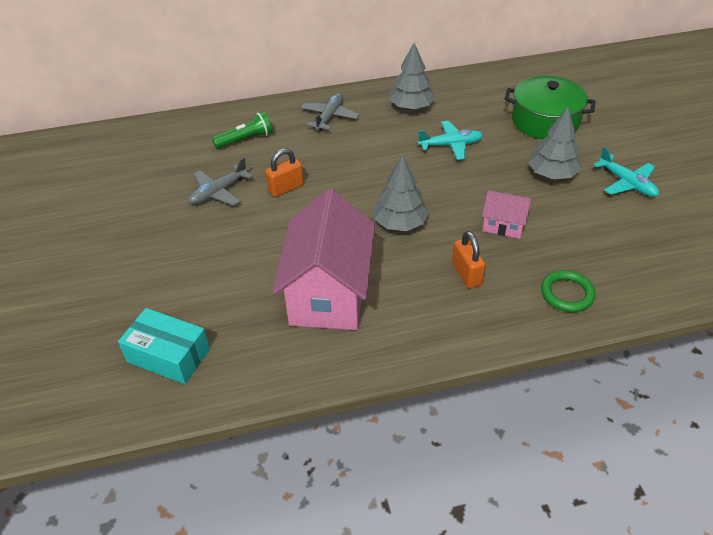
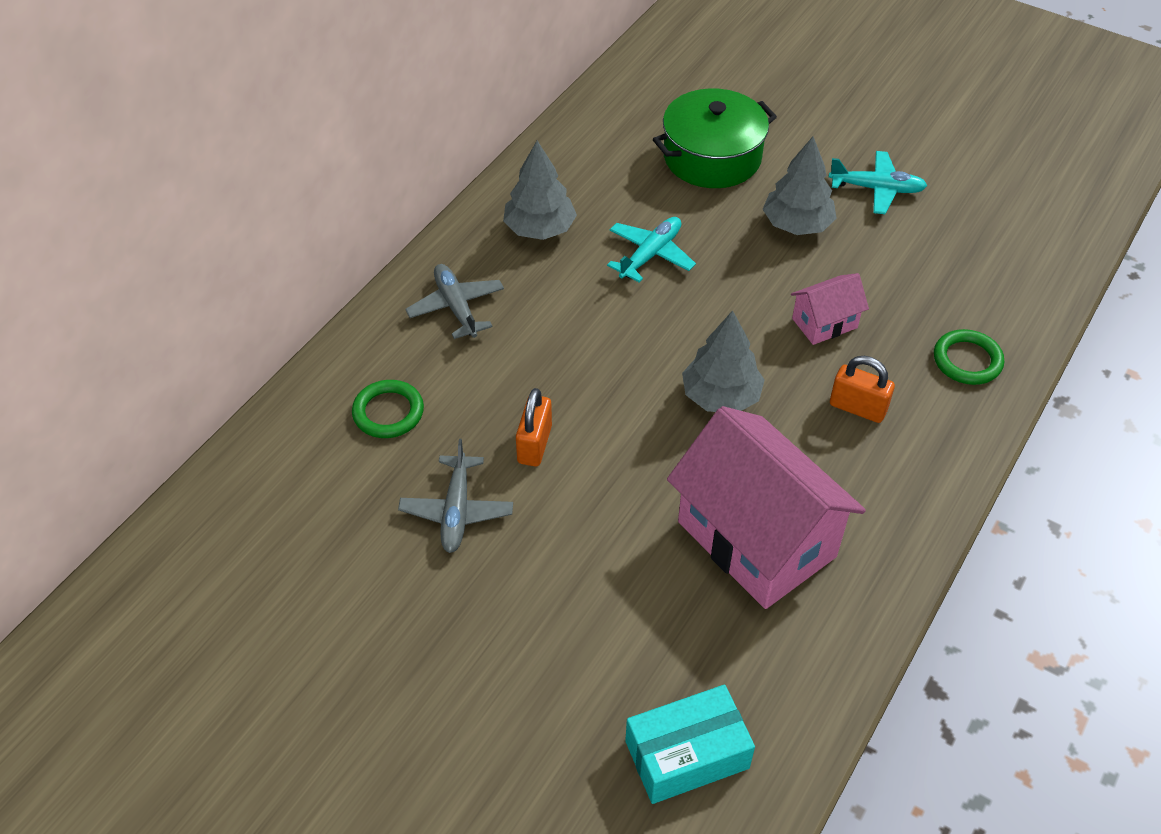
camera: 45 degrees left, 5 degrees up
(245, 139) = (388, 412): green flashlight -> green ring

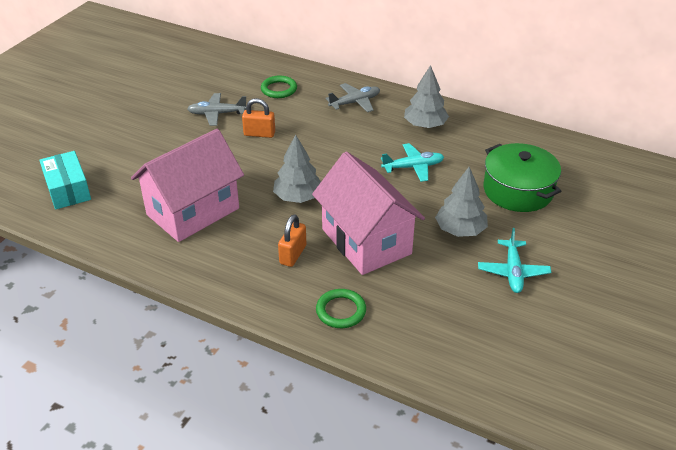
camera: 85 degrees right, 10 degrees down
(650, 255) = (413, 167): turquoise plane -> turquoise plane turned 45 degrees counterclockwise
(824, 323) = (366, 241): pink house -> pink house, size x2.16

